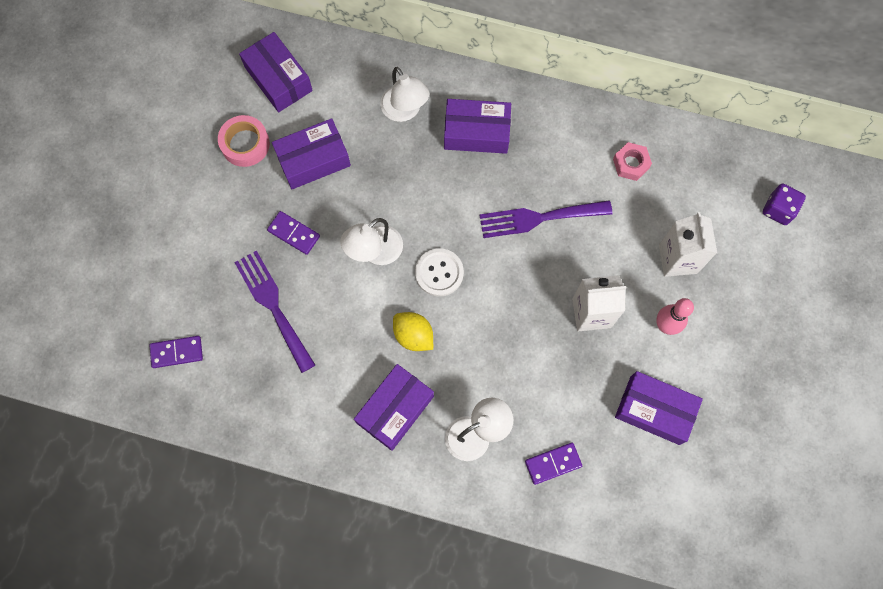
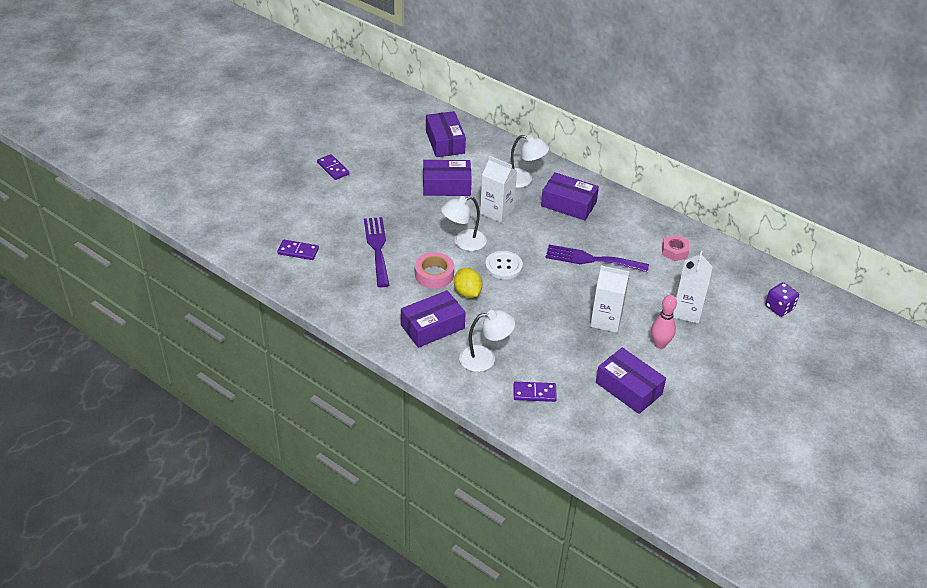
camera: 20 degrees right, 30 degrees down
(245, 144) = (405, 166): pink tape -> pink tape (434, 274)
(293, 233) = (412, 217): purple domino -> purple domino (333, 168)
(394, 181) = (497, 211): none -> white carton
(405, 111) = (523, 180): white lamp -> white lamp turned 60 degrees counterclockwise

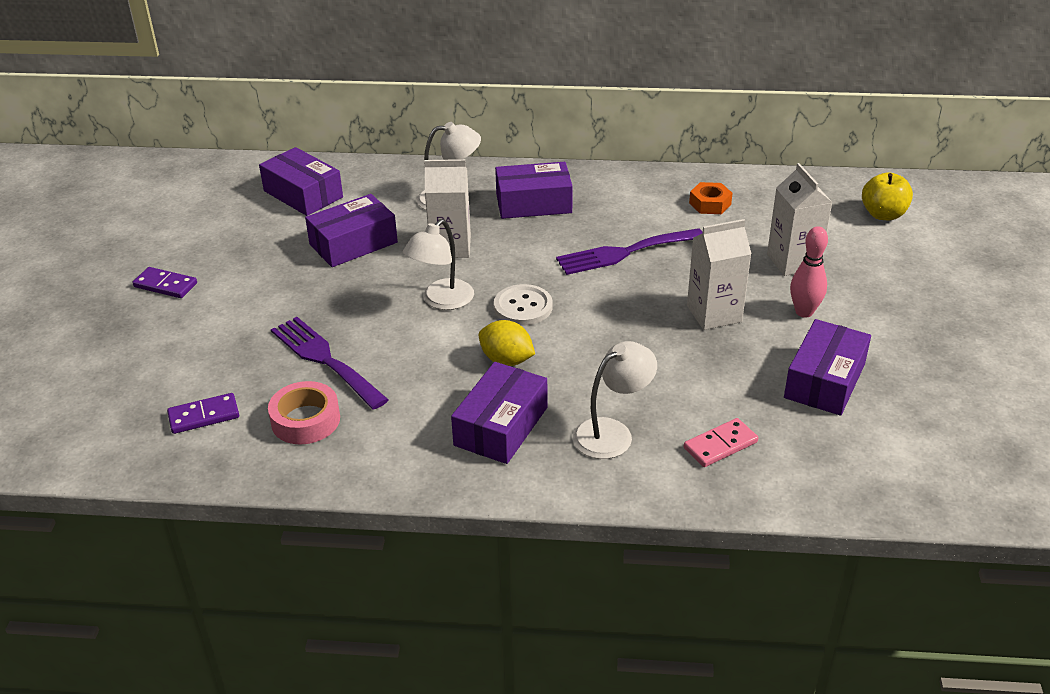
camera: 30 degrees left, 5 degrees down
(434, 274) = (439, 358): pink tape -> pink tape (305, 420)
(534, 393) = (720, 445): purple domino -> pink domino
(628, 388) = (824, 381): purple box -> purple box turned 75 degrees counterclockwise
(674, 251) = (710, 204): pink nut -> orange nut
(779, 308) = (883, 214): purple dice -> yellow apple

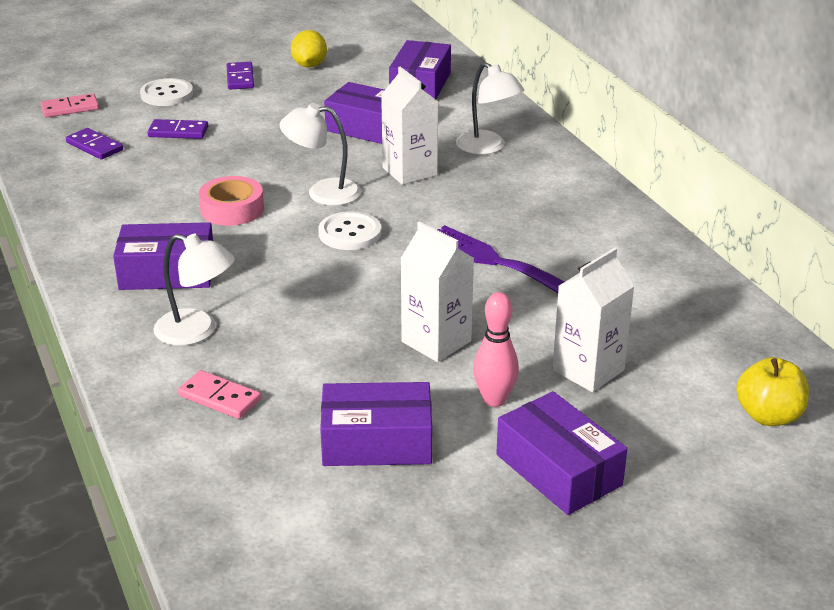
camera: 60 degrees right, 5 degrees down
(93, 414) = (70, 108): none -> pink domino
(143, 339) = (167, 94): none -> white button
(235, 353) = (178, 132): none -> purple domino
(305, 420) = (116, 186): pink tape -> pink tape (232, 209)
(325, 359) = (198, 168): purple fork -> none
(506, 360) = (262, 248): yellow lemon -> yellow lemon (309, 65)
(533, 203) = (528, 189): purple box -> purple box (558, 470)
(710, 204) = (646, 288): orange nut -> none

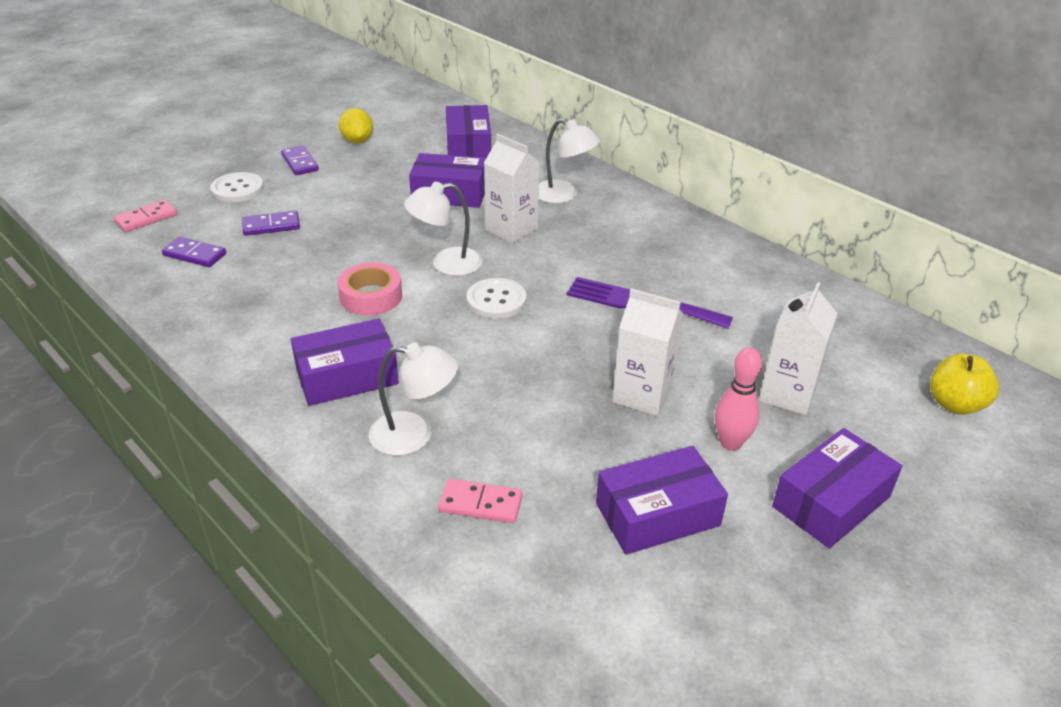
camera: 20 degrees left, 5 degrees up
(558, 470) = (831, 501): purple box -> purple box turned 75 degrees counterclockwise

